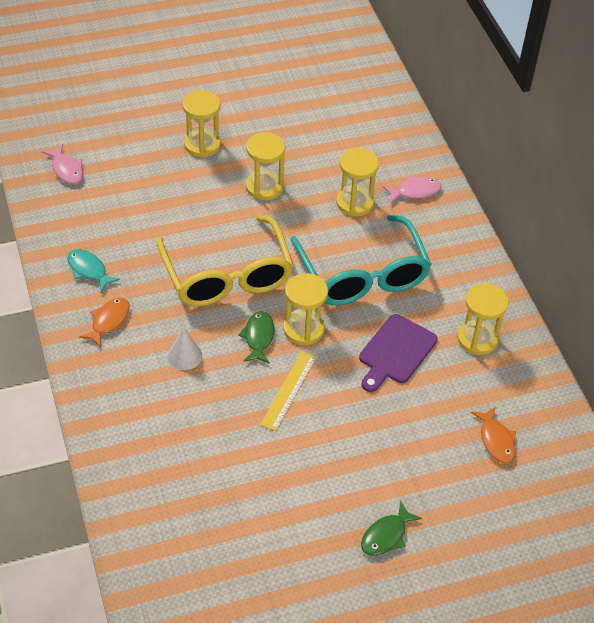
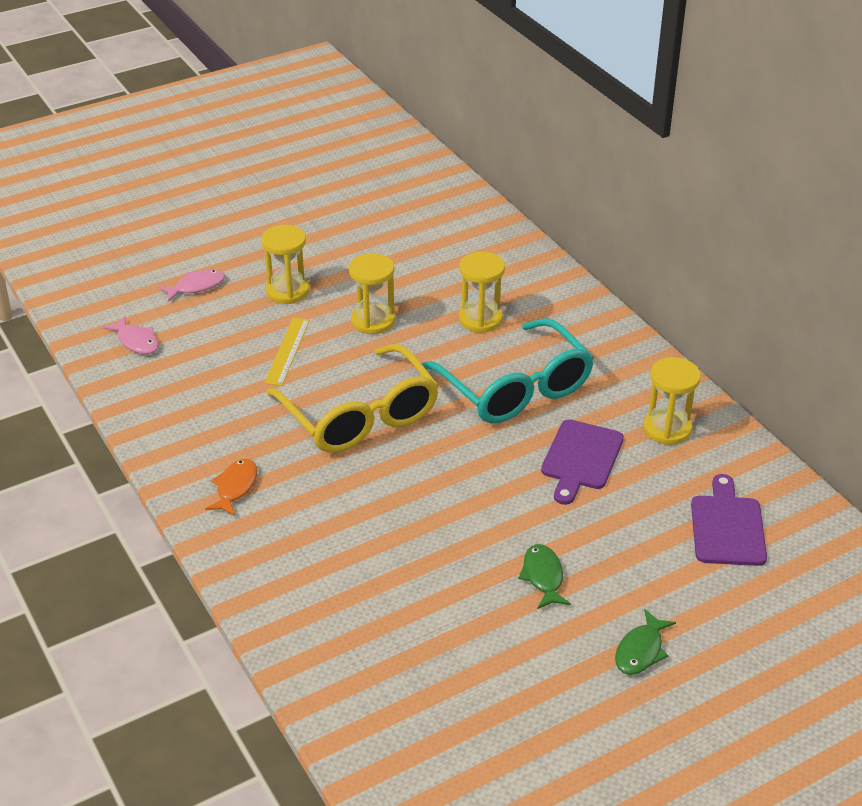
camera: 10 degrees left, 10 degrees down
(89, 270) = (195, 439): turquoise fish -> none
(184, 356) = (338, 507): white cone -> none
(258, 337) = (418, 472): green fish -> green fish (543, 577)
(288, 390) = (472, 520): yellow ruler -> yellow ruler (287, 351)
(303, 329) = (467, 454): yellow hourglass -> none
(415, 191) = (543, 297): pink fish -> pink fish (196, 287)
(496, 440) = (727, 526): orange fish -> purple cutting board

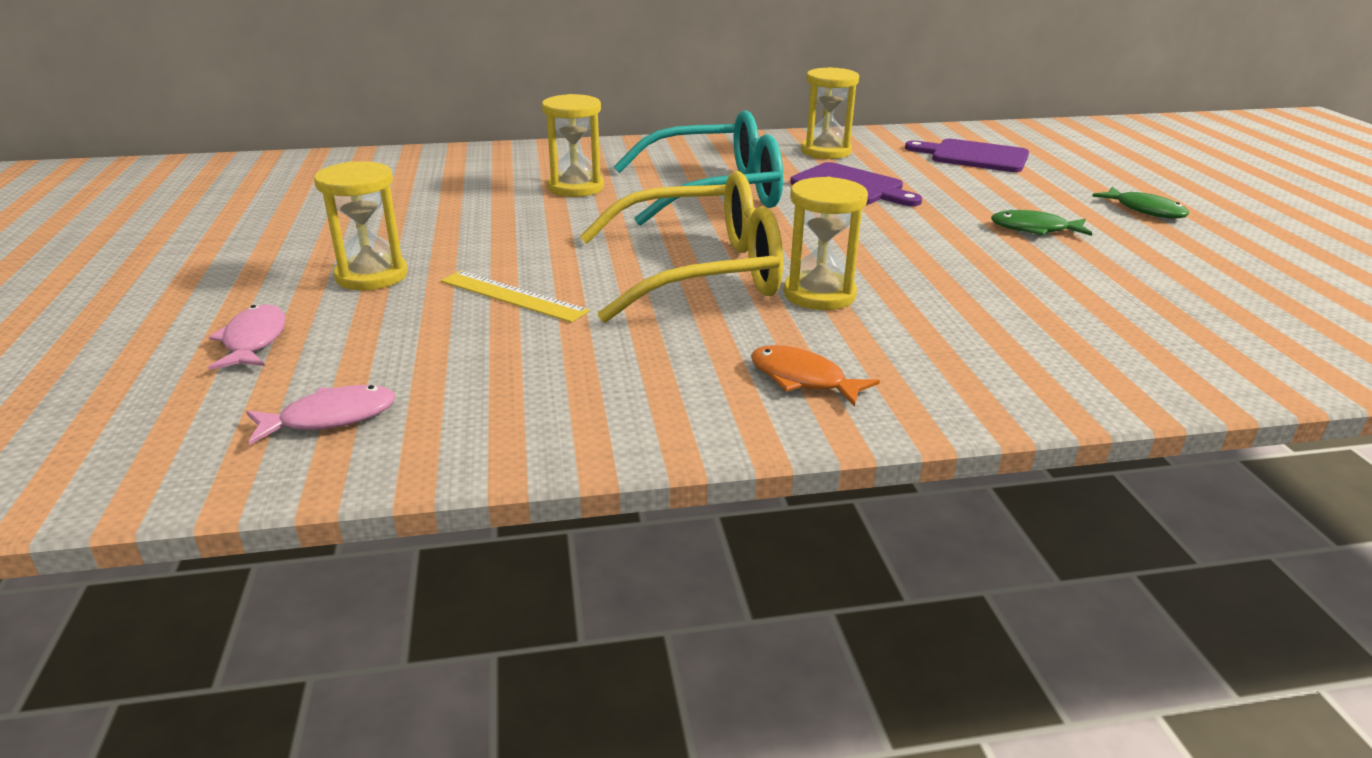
camera: 70 degrees left, 10 degrees down
(373, 321) = (511, 237): yellow hourglass -> yellow hourglass (819, 294)

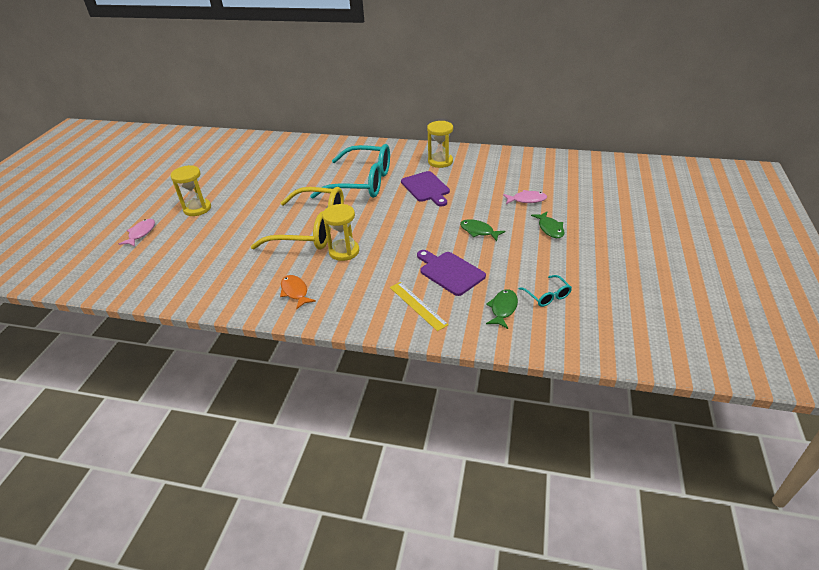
camera: 25 degrees right, 10 degrees up
(330, 418) = (139, 272): pink fish -> pink fish (527, 200)
(512, 296) = (235, 229): yellow ruler -> yellow ruler (417, 305)
(576, 187) = (309, 170): yellow hourglass -> none
(974, 156) = (510, 176): purple cutting board -> purple cutting board (450, 272)
(1251, 327) = (503, 309): none -> green fish
(1289, 295) = (547, 295): none -> turquoise glasses

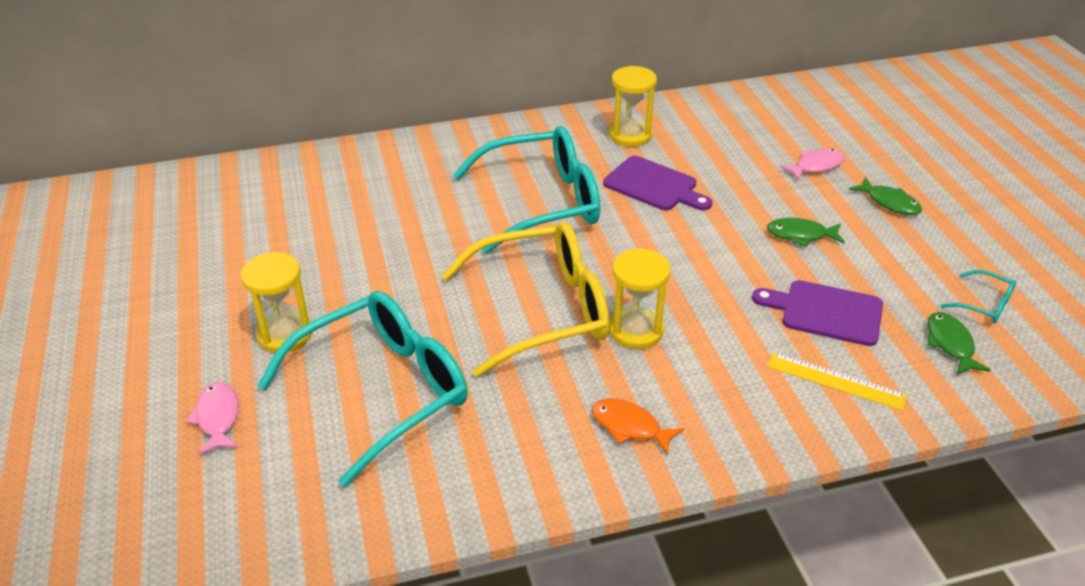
camera: 30 degrees left, 0 degrees up
(209, 243) = (381, 391): none -> turquoise glasses

